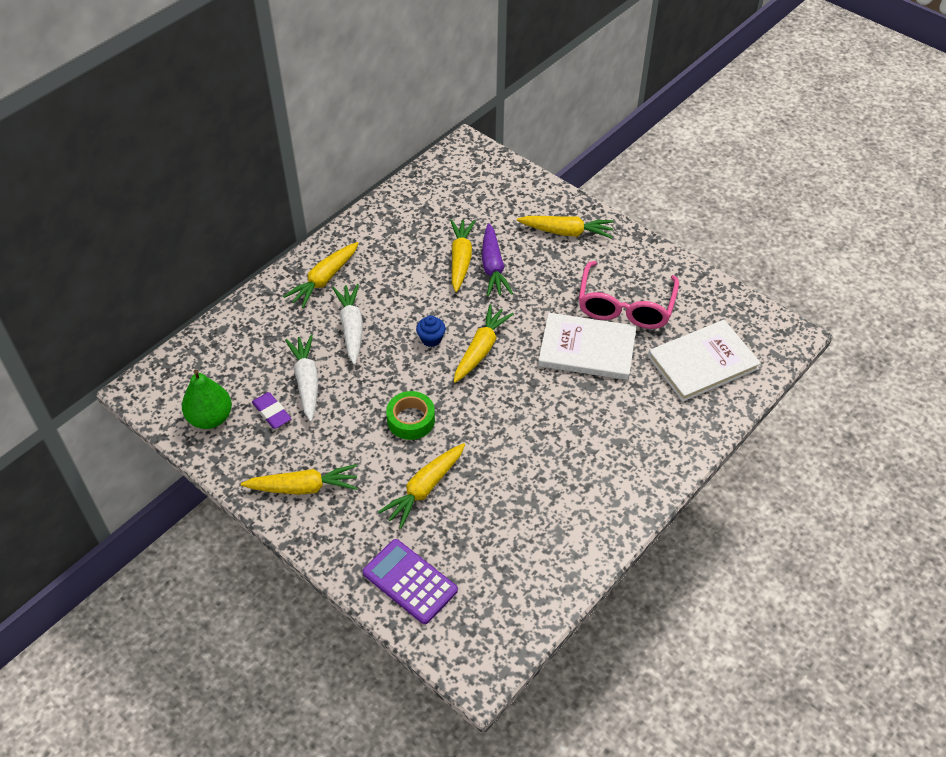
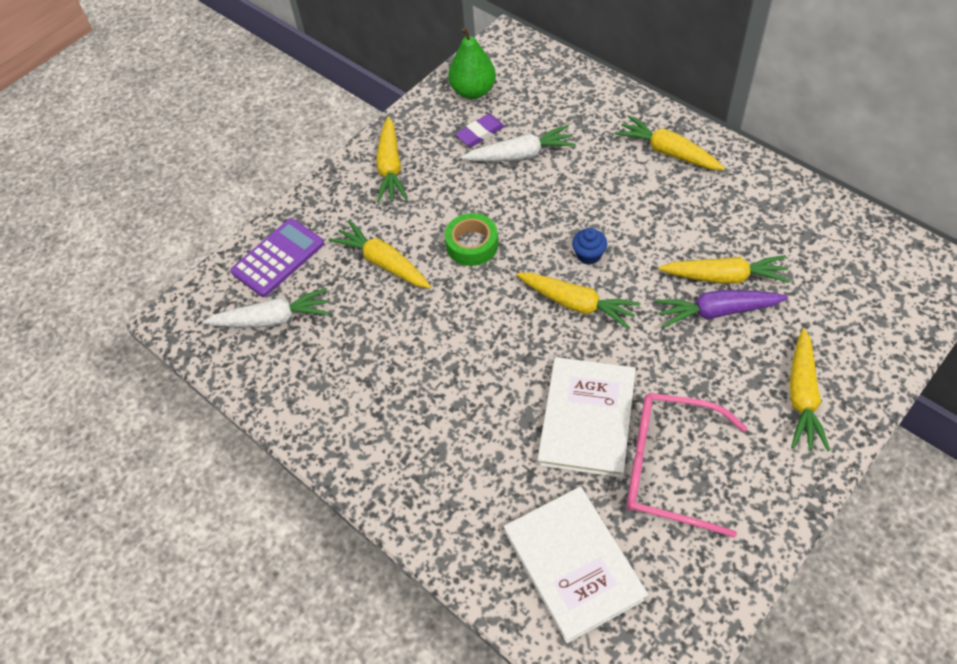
camera: 95 degrees right, 5 degrees up
(351, 328) = (598, 183): white carrot -> white carrot (272, 319)

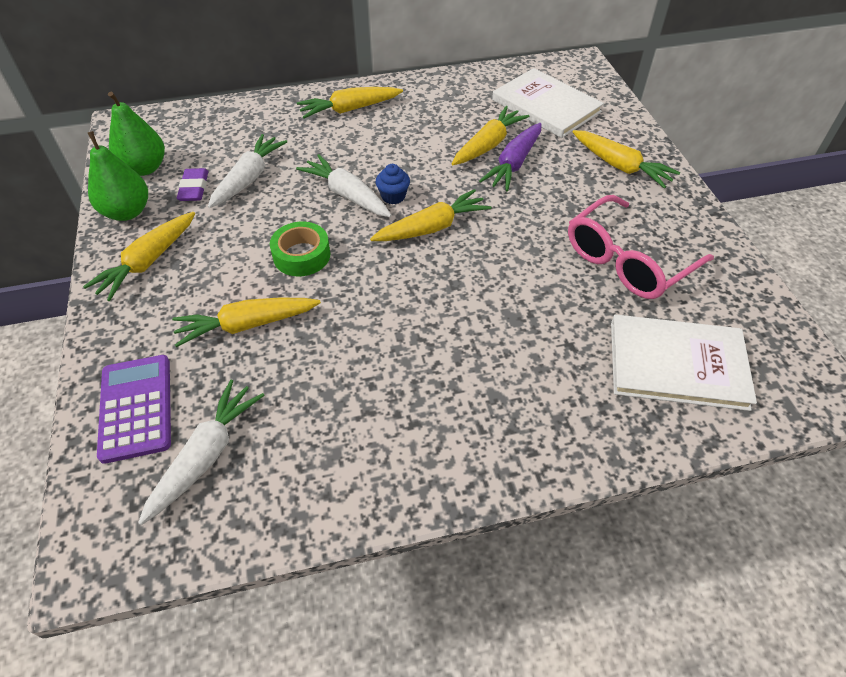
camera: 60 degrees left, 5 degrees down
(390, 168) = (148, 262): yellow carrot -> yellow carrot turned 90 degrees clockwise
(423, 119) = (127, 212): none -> green pear
(561, 225) = (347, 195): none -> white carrot
(587, 418) = (545, 281): white book -> white book (546, 106)

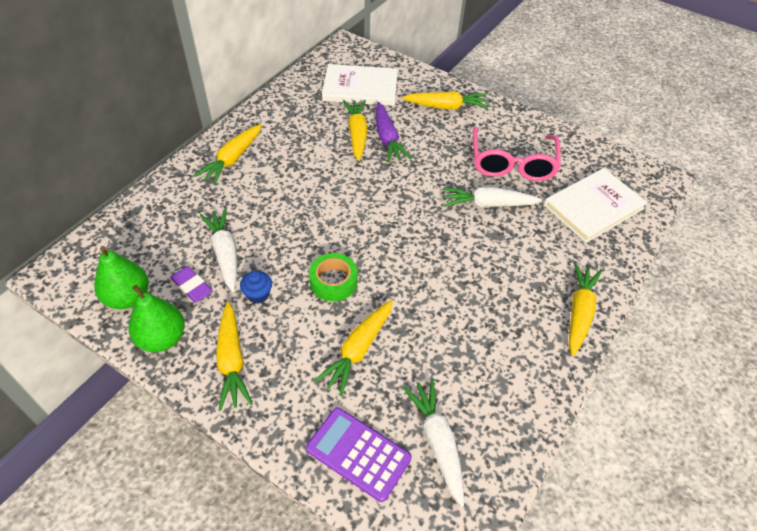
camera: 45 degrees left, 0 degrees up
(347, 195) = (310, 222): white carrot -> white carrot (488, 204)
(393, 196) = (341, 204): blue cupcake -> blue cupcake (258, 294)
(432, 227) = (390, 210): yellow carrot -> yellow carrot (579, 312)

